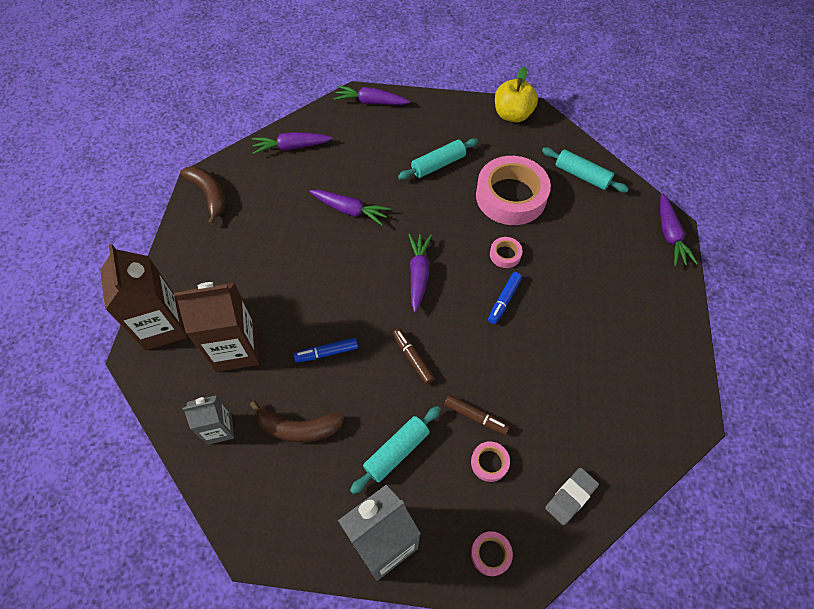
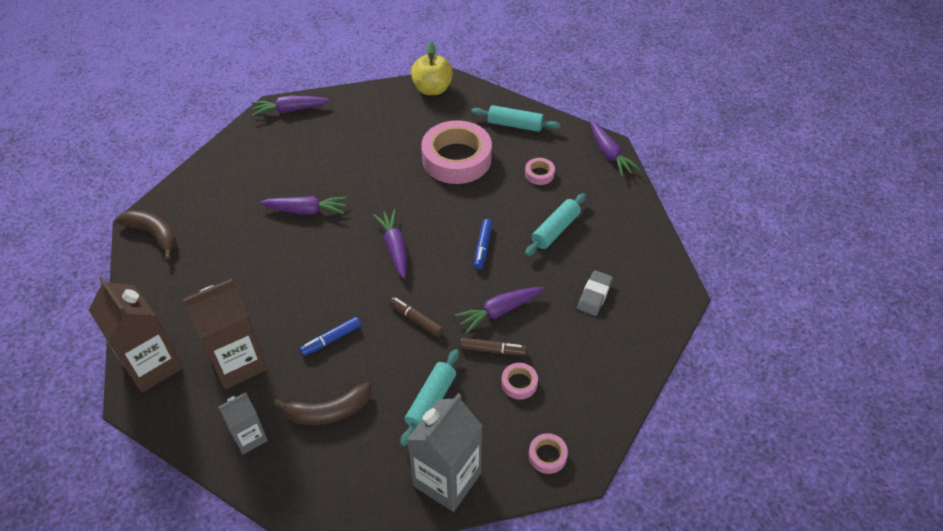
camera: 20 degrees left, 10 degrees down
(291, 147) = (224, 169): purple carrot -> purple carrot (499, 311)
(438, 164) = (377, 149): turquoise rolling pin -> turquoise rolling pin (555, 230)
(505, 254) = (469, 209): pink tape -> pink tape (539, 174)
(570, 497) = (600, 387): grey eraser -> grey eraser (594, 295)

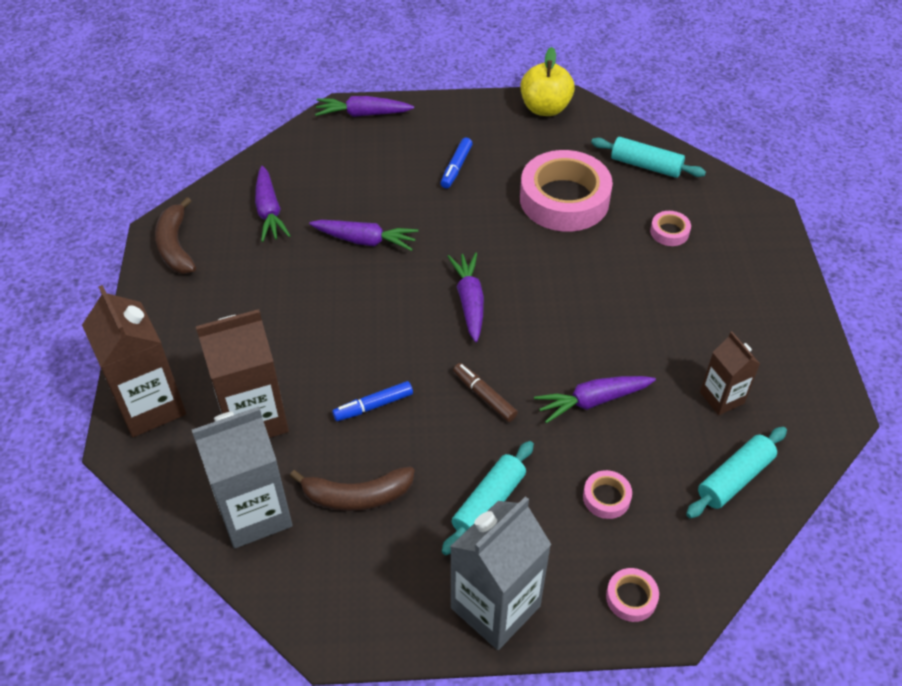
camera: 10 degrees right, 0 degrees up
(153, 234) = (176, 246): brown banana -> brown banana turned 150 degrees counterclockwise
(249, 437) = (254, 513): grey carton -> grey carton, size x1.74
(483, 247) = (582, 316): blue marker -> blue marker (456, 167)
(492, 350) = (577, 449): brown marker -> none
(555, 230) = (681, 306): turquoise rolling pin -> turquoise rolling pin (734, 478)
(594, 295) = (721, 398): grey eraser -> brown carton
(609, 154) = (766, 218): purple carrot -> purple carrot (269, 211)

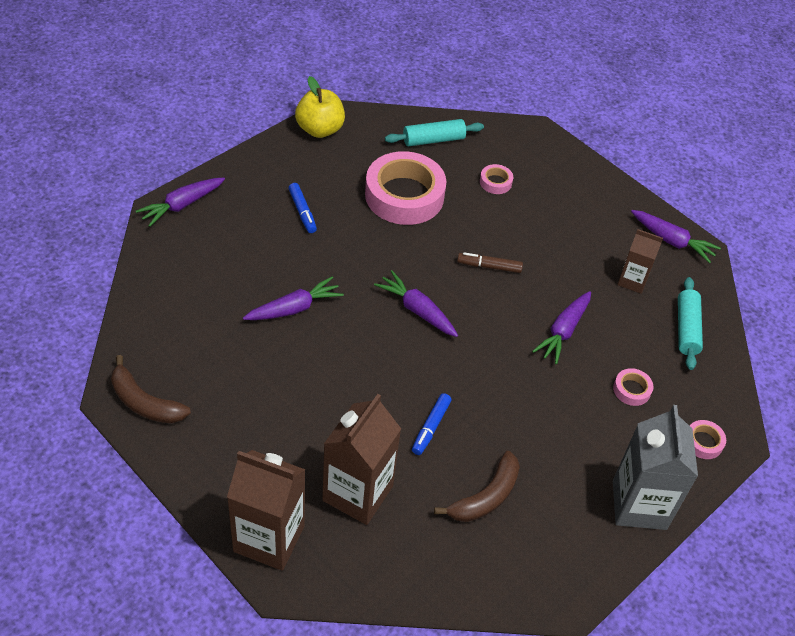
camera: 45 degrees left, 0 degrees up
(254, 513) = (431, 558): grey carton -> none
(269, 211) = (192, 328): purple carrot -> purple carrot (672, 241)
(484, 396) = (495, 372): brown marker -> brown marker (489, 266)
(488, 503) = (570, 442): turquoise rolling pin -> none

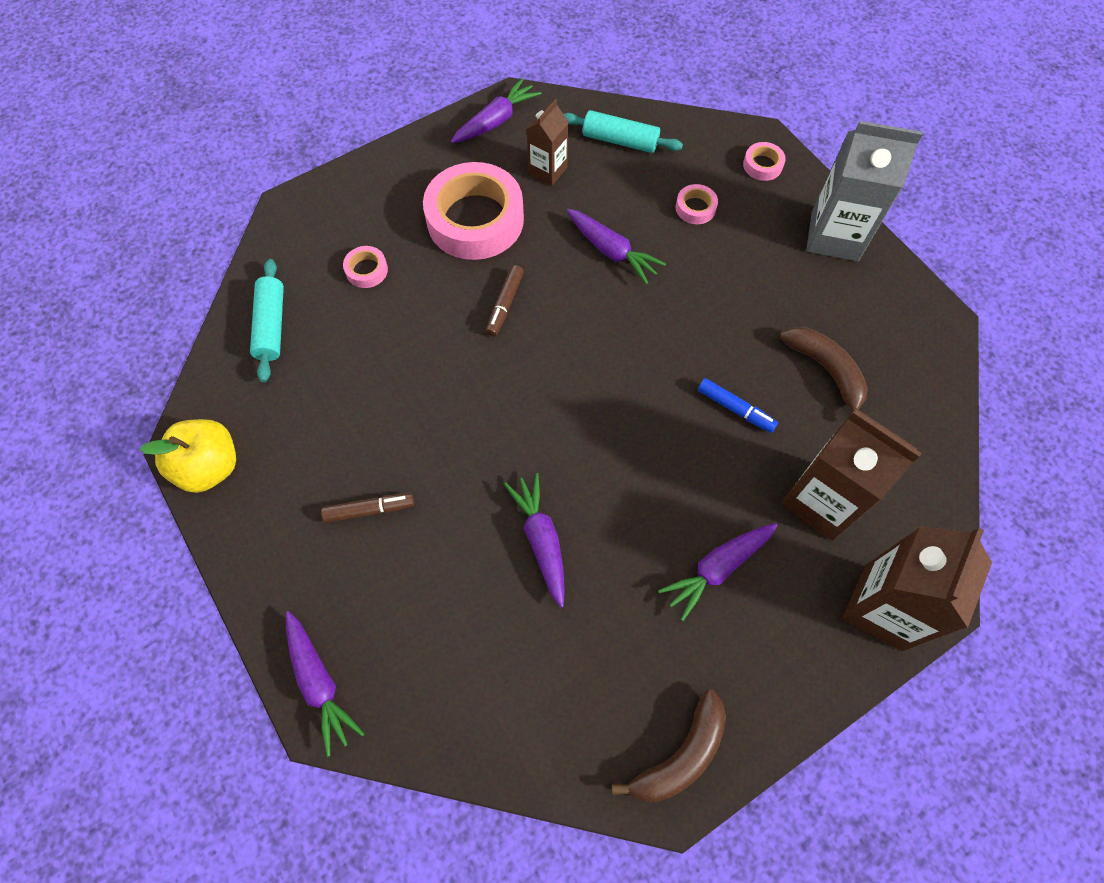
camera: 75 degrees left, 15 degrees up
(302, 212) = (369, 510): blue marker -> brown marker
(404, 195) = (366, 377): pink tape -> pink tape (475, 219)
(417, 310) = (562, 394): purple carrot -> purple carrot (717, 568)

